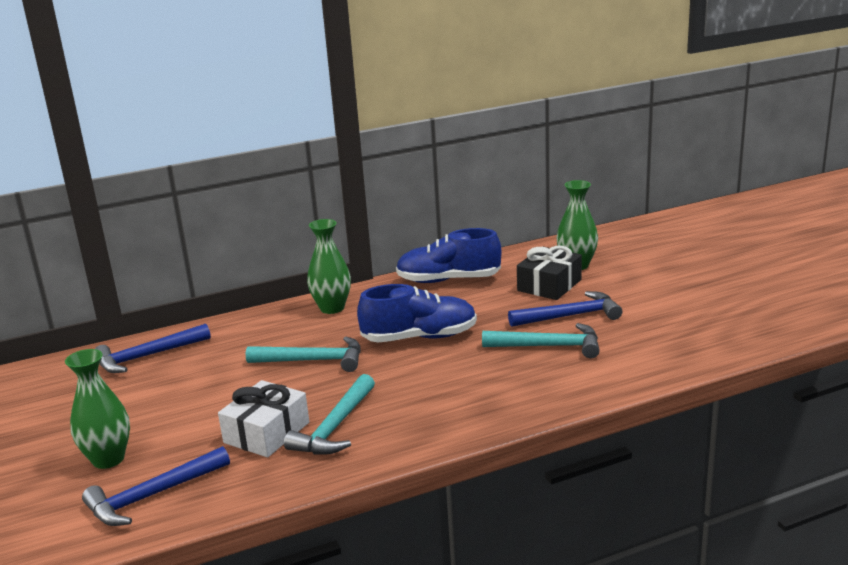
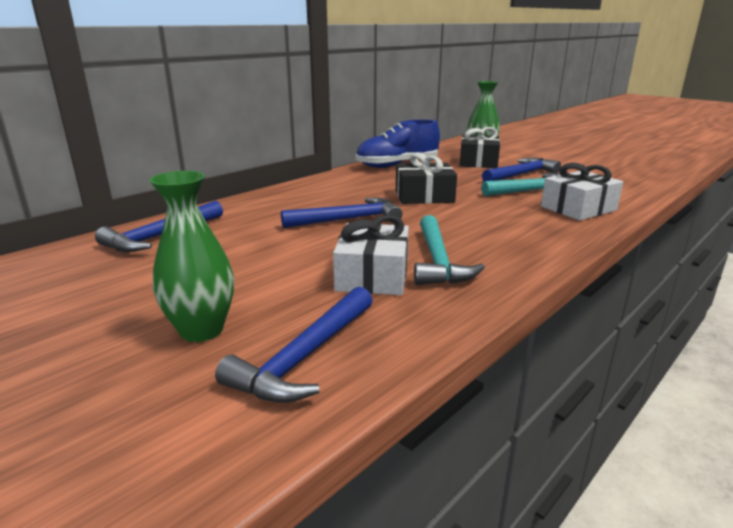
camera: 25 degrees left, 0 degrees up
(313, 360) = (348, 219): turquoise hammer -> blue hammer
(332, 308) = (319, 187): green vase -> none
(419, 337) = (424, 196): blue shoe -> black gift
(557, 382) = (578, 208): none -> white gift

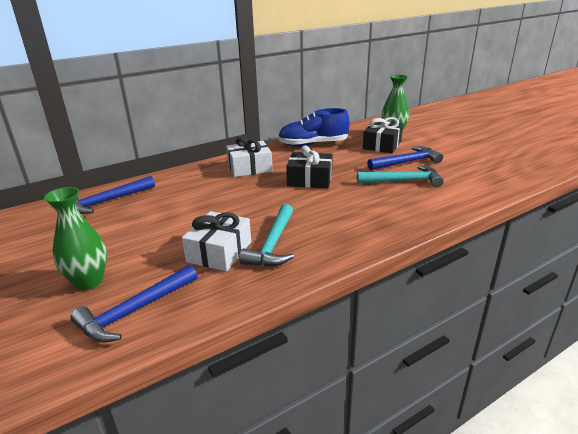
camera: 15 degrees right, 5 degrees up
(348, 219) = (238, 198): blue hammer -> none
(578, 208) = (423, 204): white gift -> white gift (249, 168)

